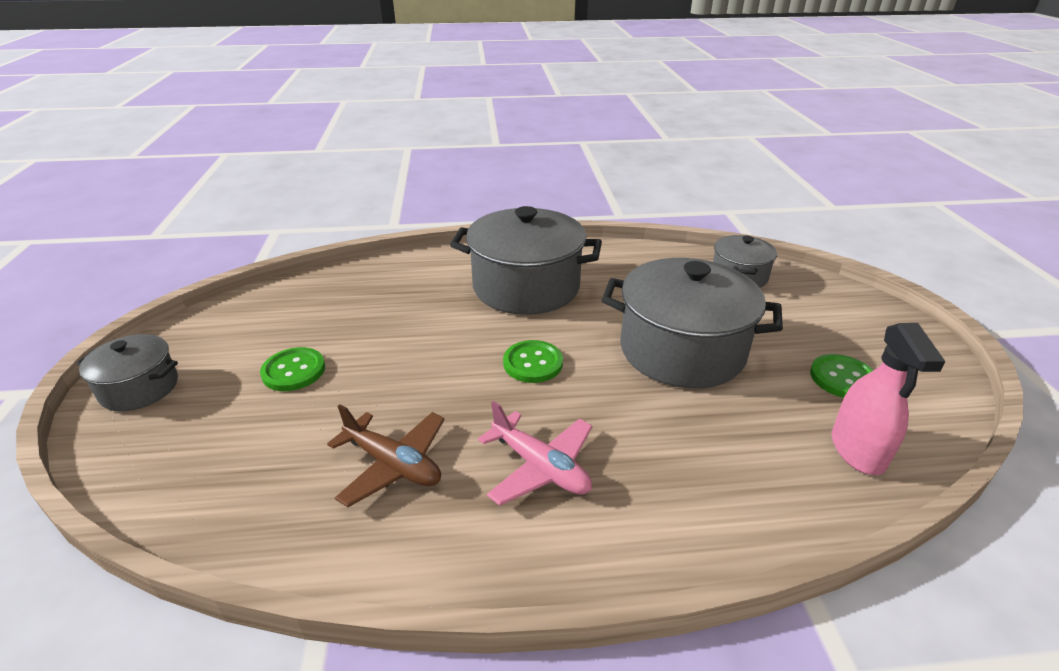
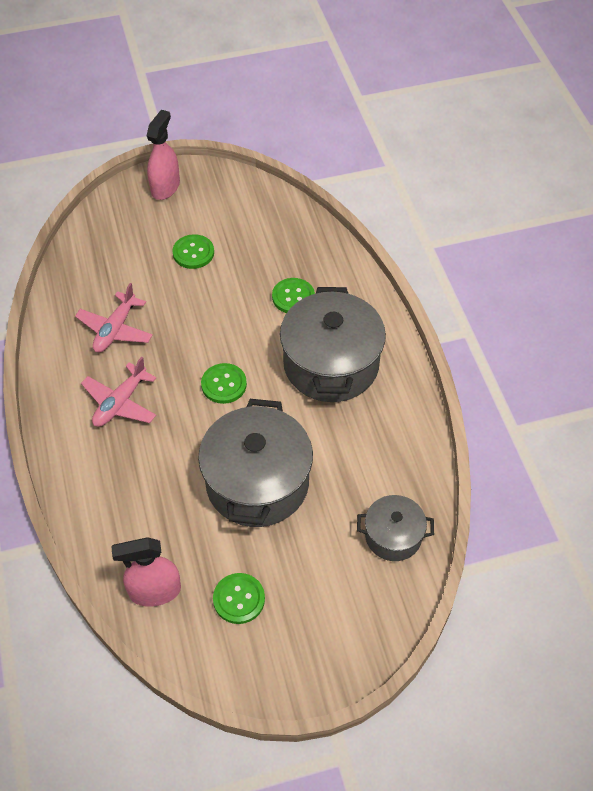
camera: 80 degrees right, 20 degrees up
(139, 388) = (165, 187): grey pot -> pink spray bottle
(393, 464) = (115, 329): brown plane -> pink plane
(420, 300) = (293, 297): none -> green button

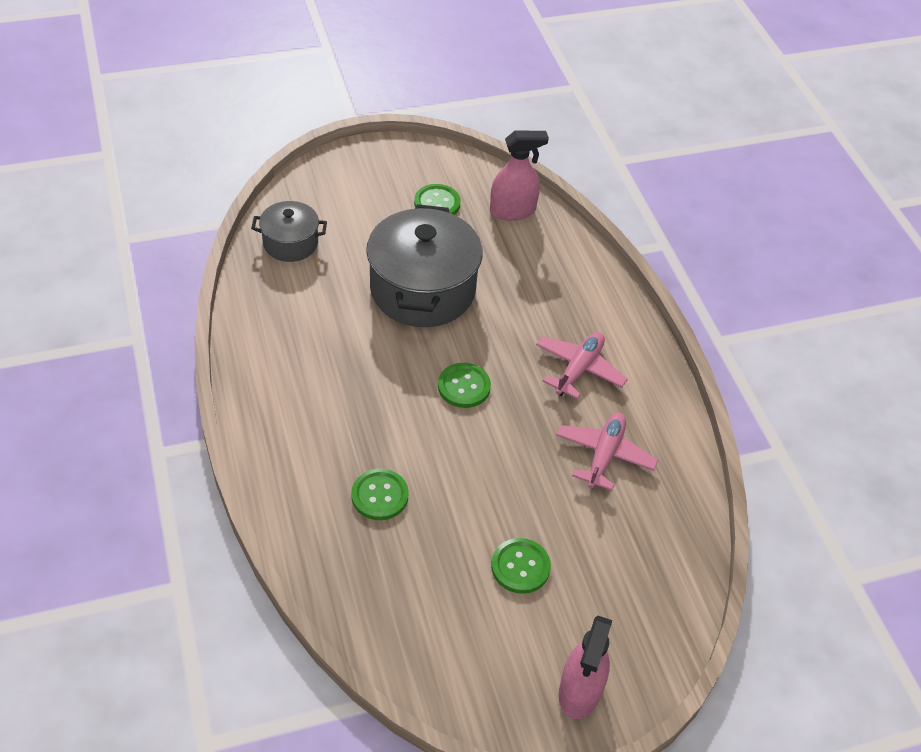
camera: 175 degrees right, 5 degrees down
(331, 364) = (337, 407): grey pot -> none

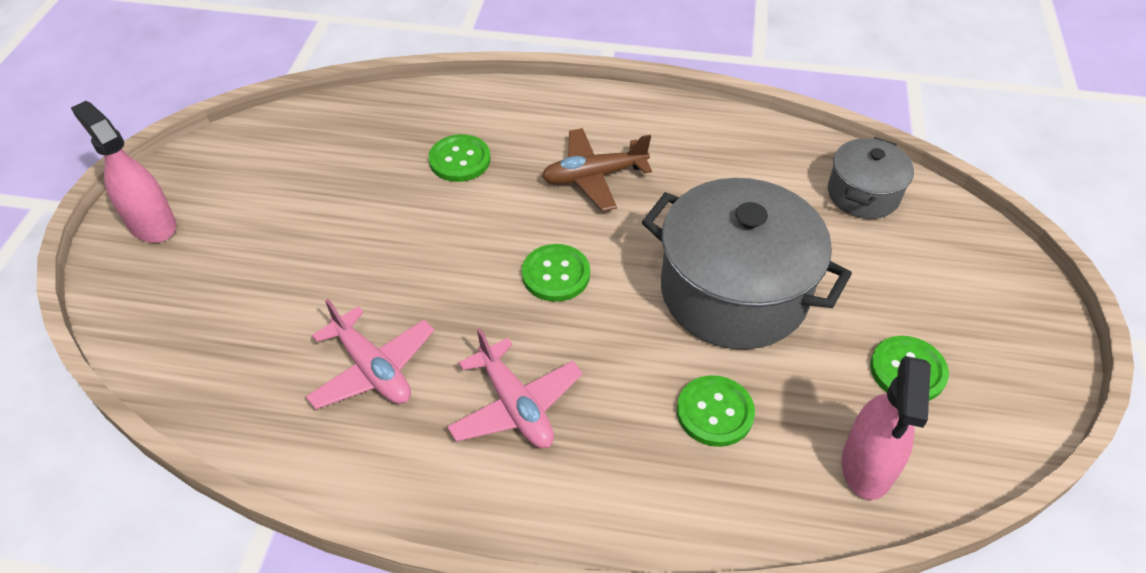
camera: 120 degrees right, 0 degrees up
(352, 398) = (594, 176): none -> brown plane
(520, 567) = (302, 233): green button -> green button (714, 412)

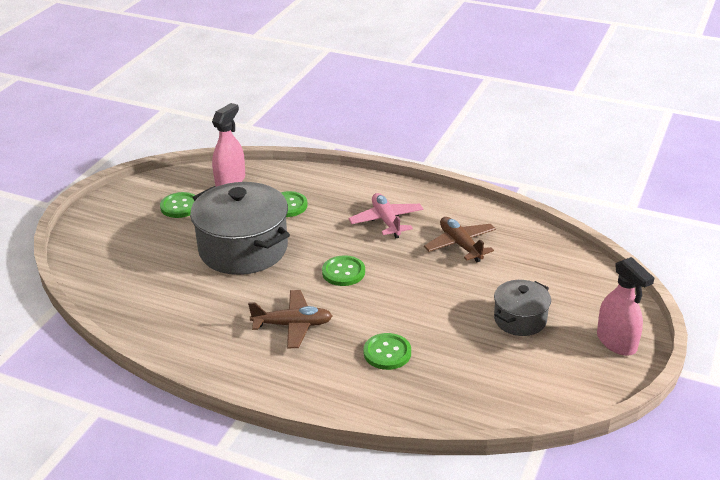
camera: 165 degrees left, 15 degrees down
(372, 369) = (460, 245): pink plane -> brown plane
(863, 194) = (120, 286): grey pot -> grey pot (520, 319)

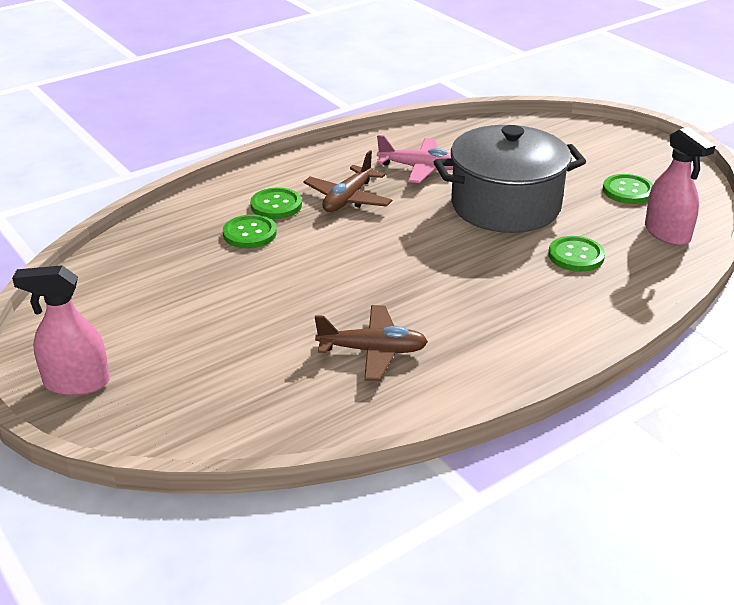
camera: 120 degrees right, 0 degrees up
(343, 272) = (403, 251): green button -> green button (276, 205)
(386, 221) = (479, 314): pink plane -> pink plane (420, 168)
(520, 319) = (195, 332): grey pot -> none

